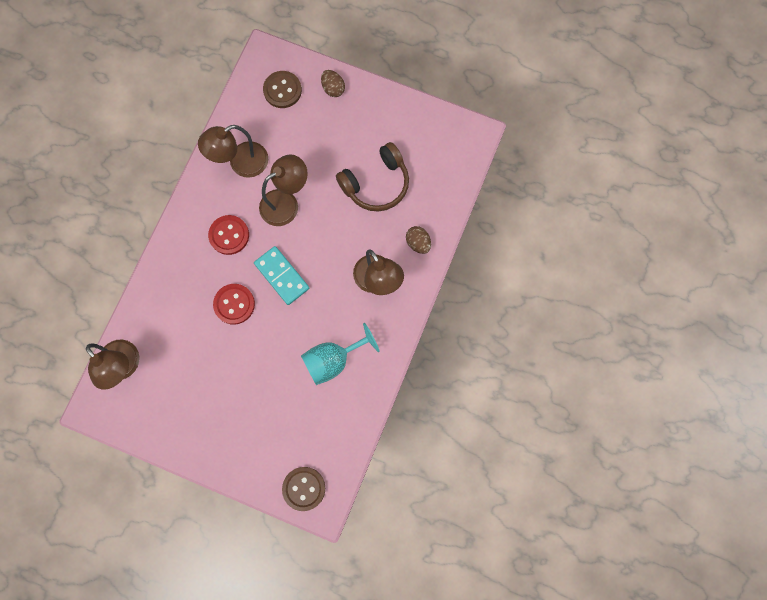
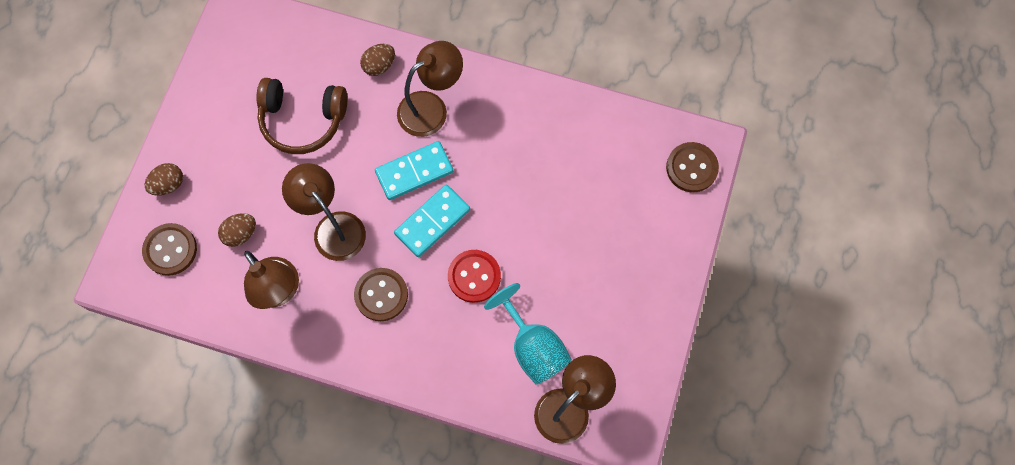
camera: 95 degrees left, 5 degrees down
(229, 235) = (381, 295): red button -> brown button
(289, 138) = (240, 234): none -> brown egg
(324, 265) = (414, 172): none -> turquoise domino
(333, 360) = (534, 150): turquoise goblet -> turquoise goblet (533, 347)
(376, 183) = (302, 120): brown headphones -> brown headphones turned 135 degrees clockwise

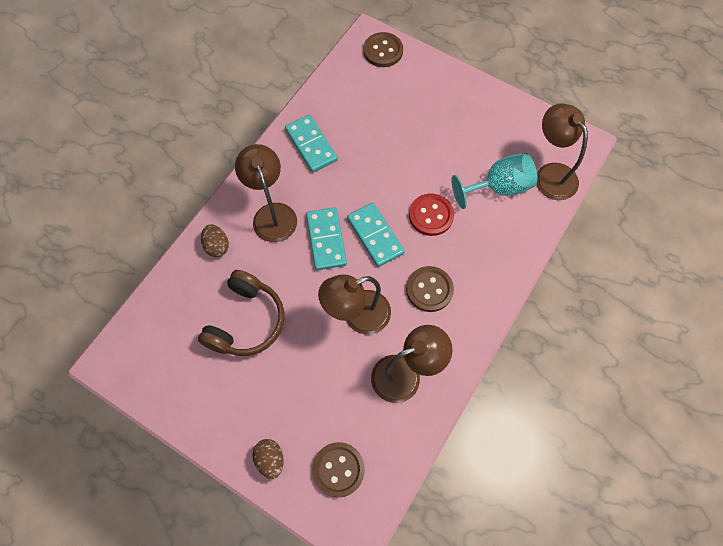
camera: 75 degrees left, 5 degrees down
(240, 234) = (341, 399): brown egg -> none
(530, 123) = (311, 145): none -> turquoise domino

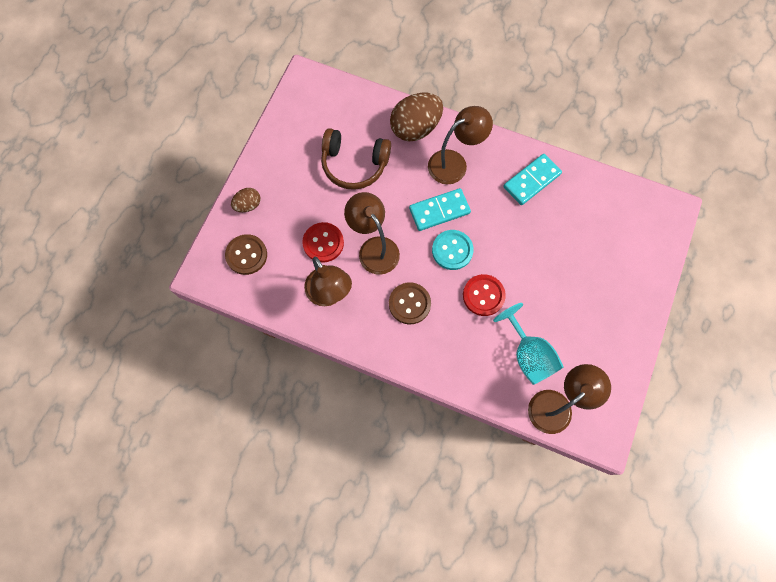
camera: 80 degrees right, 5 degrees up
(217, 246) = (415, 128): brown egg -> brown egg, size x1.92
(340, 372) = (323, 243): none -> red button
(375, 236) = (452, 250): turquoise domino -> turquoise button
(383, 51) = (658, 225): brown button -> none

